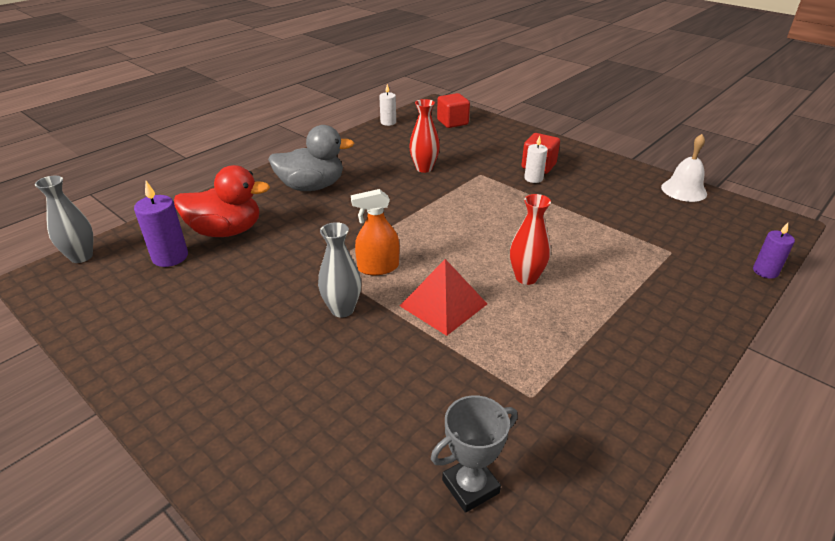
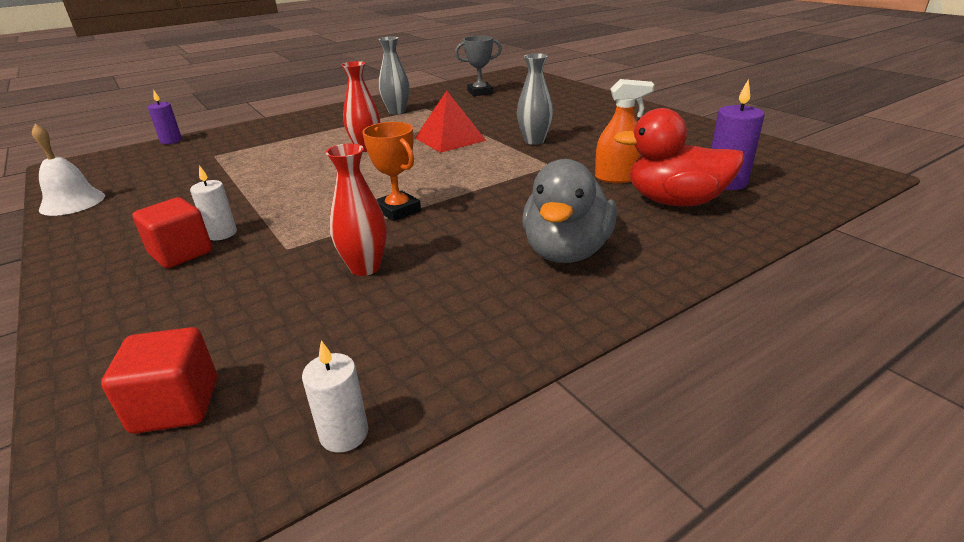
camera: 165 degrees left, 5 degrees down
(81, 257) = (840, 189): grey vase -> grey vase (397, 111)
(312, 186) = (566, 251): grey duck -> grey duck turned 75 degrees counterclockwise
(378, 267) = (495, 161): orange spray bottle -> orange spray bottle (617, 177)
(433, 205) = (398, 210): none -> orange trophy

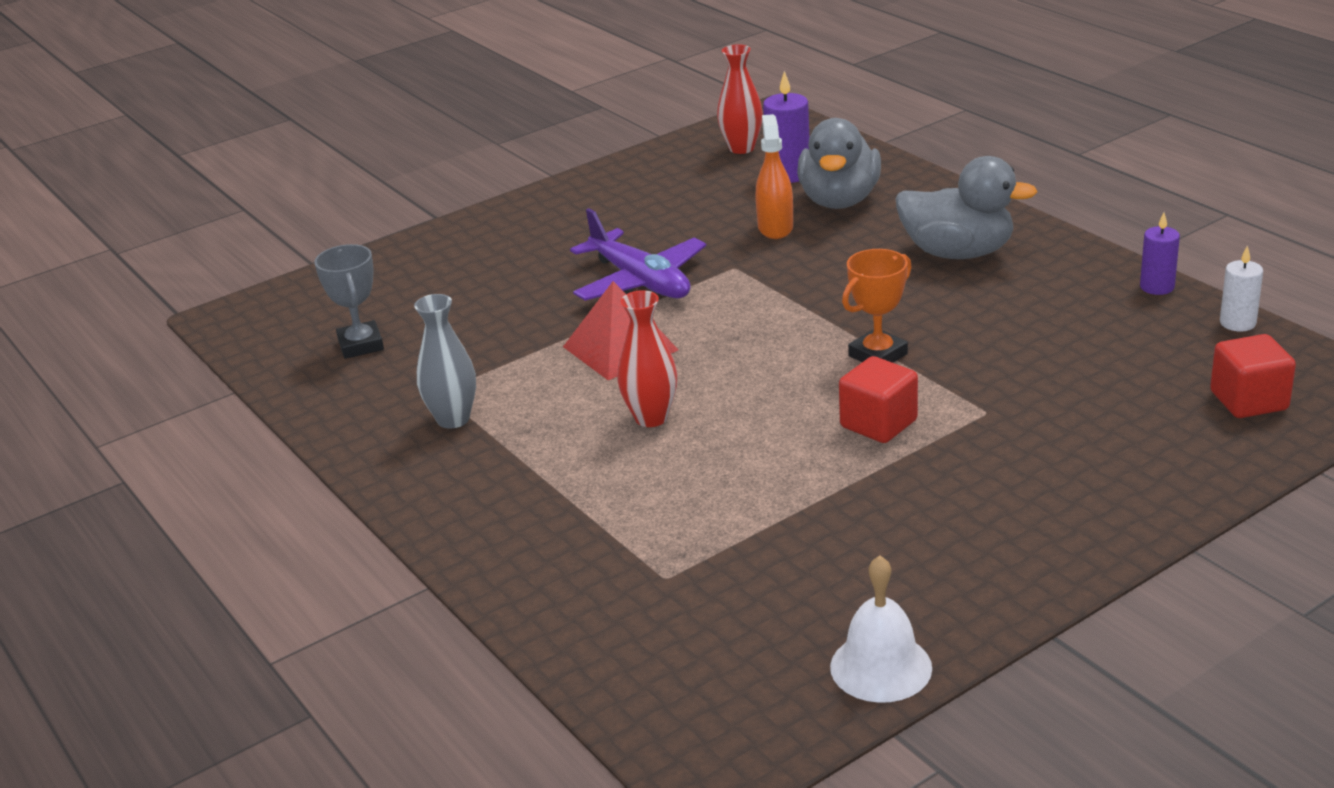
camera: 90 degrees left, 0 degrees up
(171, 141) = (570, 670): purple candle -> purple candle (1157, 287)
(181, 253) = (1016, 486): red cube -> red cube (878, 424)
(221, 233) = (960, 471): white candle -> none
(365, 267) = (1015, 354): red vase -> red vase (741, 148)
(534, 141) = (641, 282): grey vase -> purple plane
(675, 201) = (839, 201): red duck -> grey duck

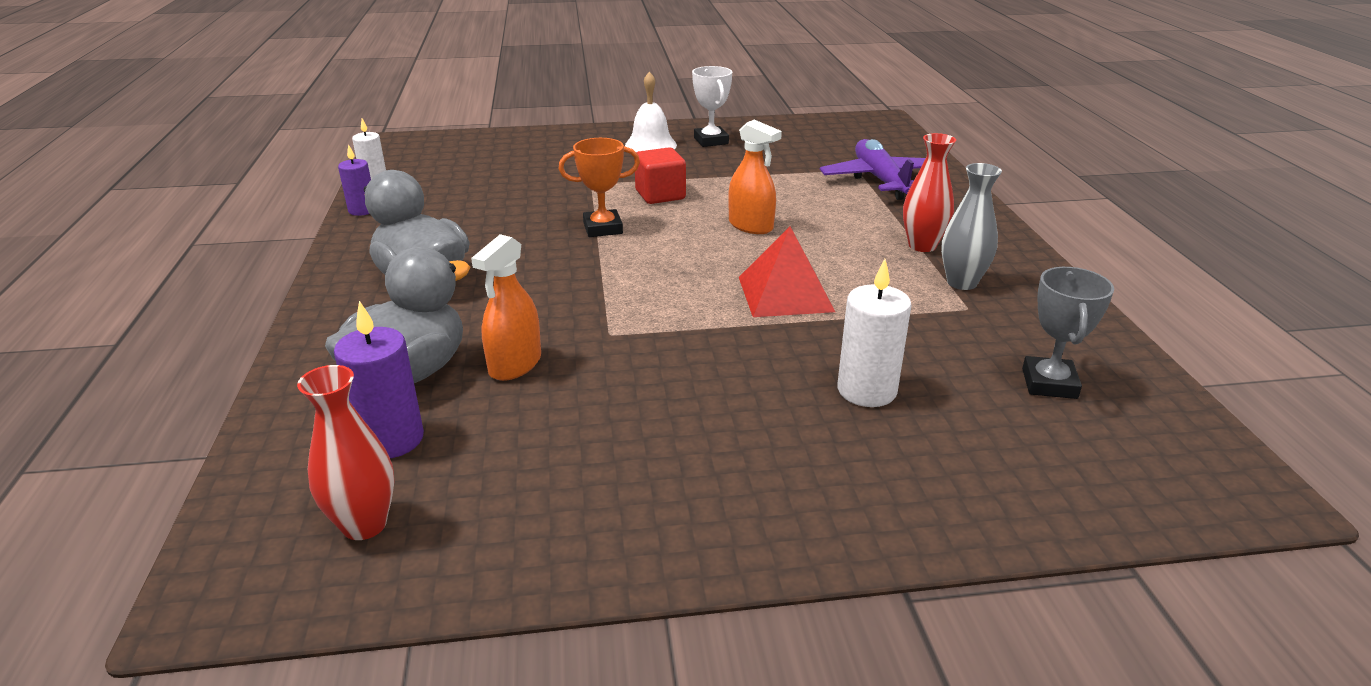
camera: 155 degrees left, 0 degrees up
(502, 295) = (866, 390): none -> white candle
(641, 282) = (711, 351): purple plane -> purple plane (880, 180)
(651, 418) = (802, 239): red vase -> red vase (922, 246)
(723, 415) = (751, 226): none -> orange spray bottle
(881, 667) = (781, 125): white bell -> white bell (650, 145)
(945, 566) = (711, 141): none -> white trophy
(1248, 401) = (458, 151): red cube -> none

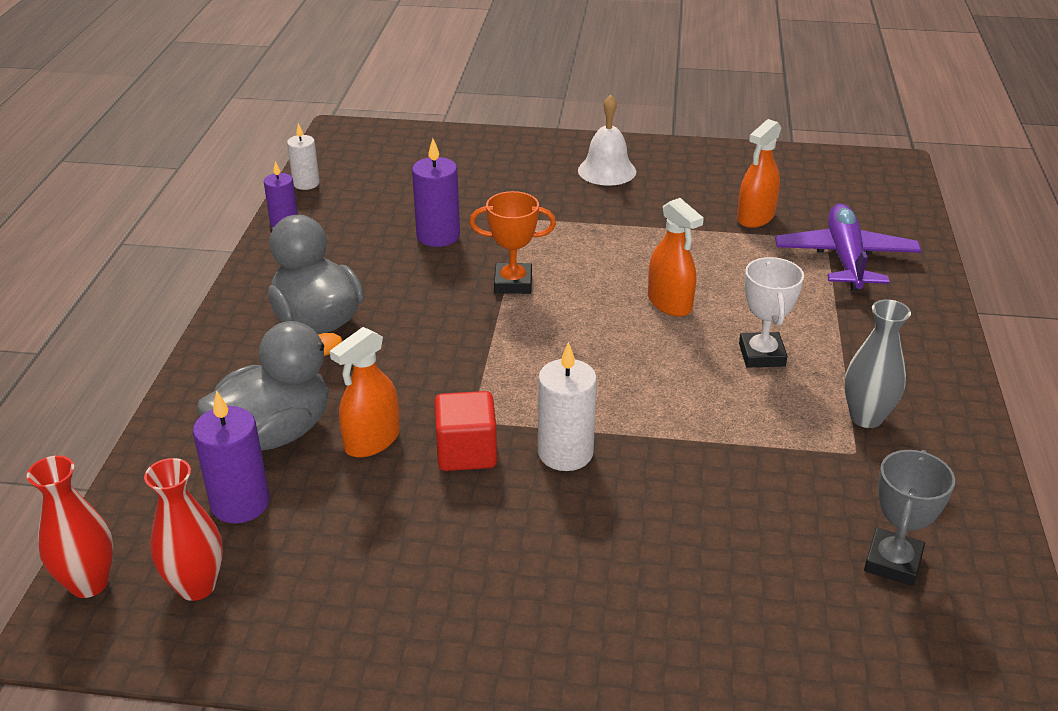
camera: 15 degrees right, 5 degrees up
(517, 203) = (438, 236): none -> purple candle
(660, 195) = (589, 245): red cube -> red cube (466, 452)
(711, 141) = (676, 173): white trophy -> white trophy (761, 355)
(785, 294) = (667, 400): red pyramid -> none
(792, 162) = (755, 217): none -> orange spray bottle
(866, 390) = (697, 534): white candle -> white candle (565, 453)
(922, 246) = (847, 360): red vase -> red vase (89, 583)

